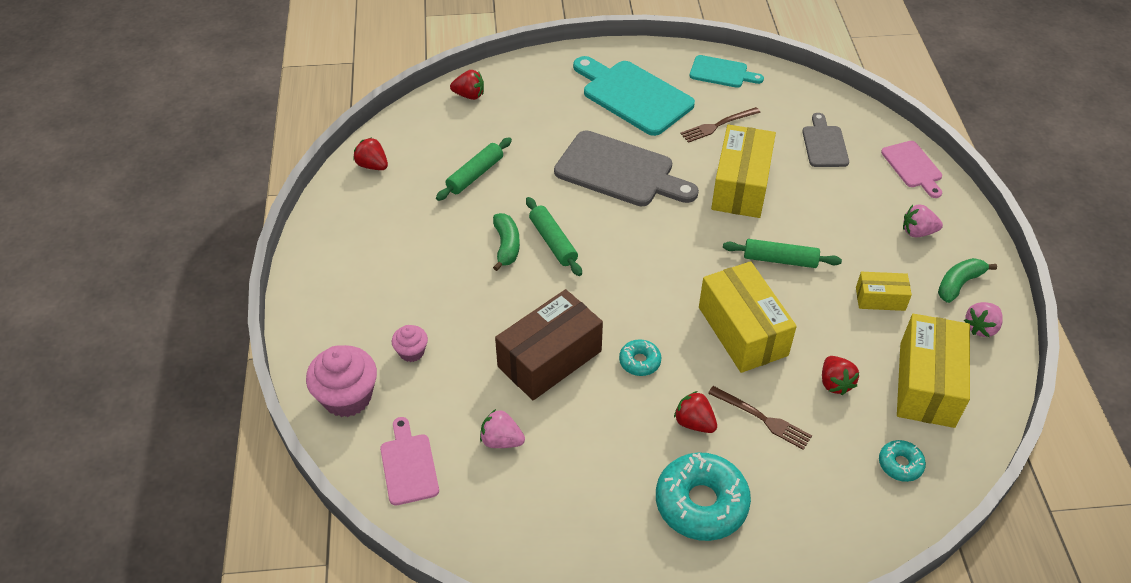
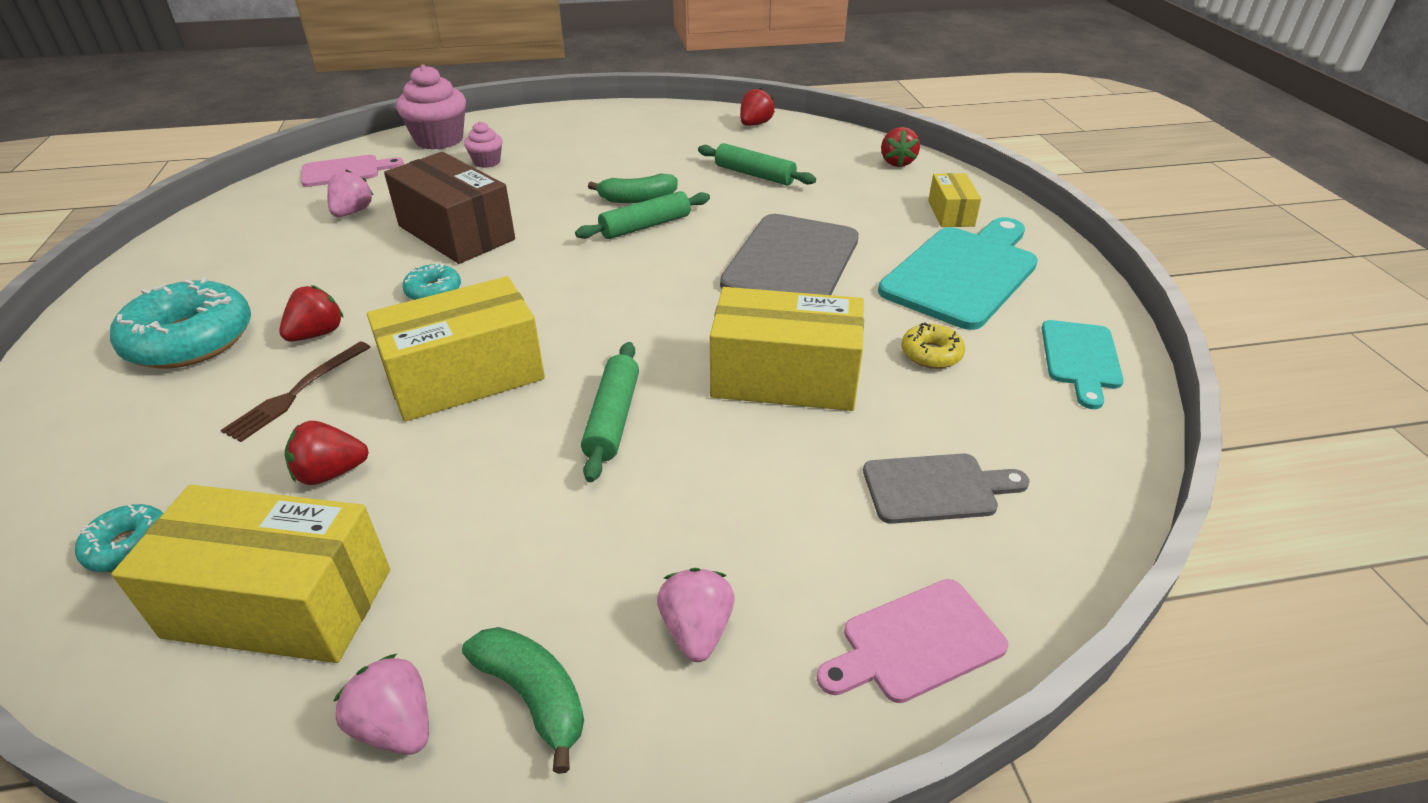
camera: 85 degrees right, 10 degrees down
(718, 125) = (931, 354): brown fork -> yellow donut
(880, 299) = (507, 547): yellow box -> yellow box (951, 213)

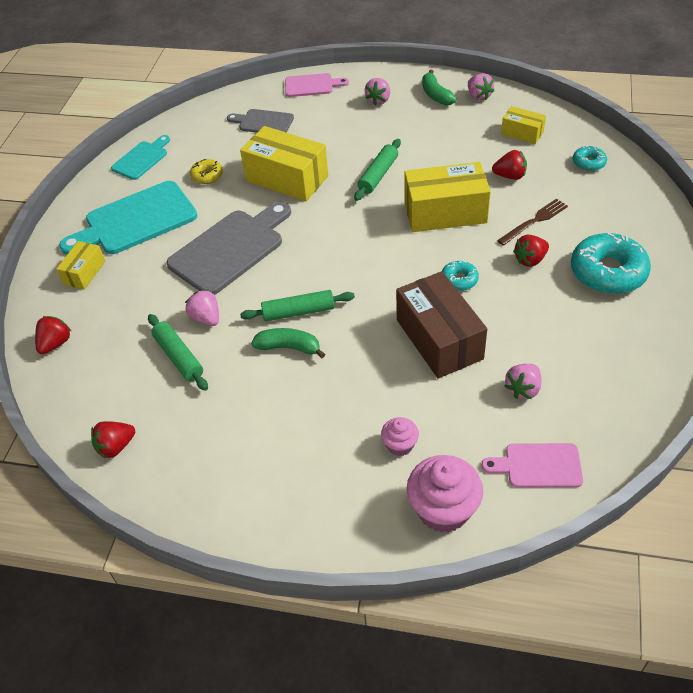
camera: 155 degrees left, 10 degrees up
(279, 603) = (522, 133): yellow box -> yellow box, size x0.53
(754, 204) = (206, 318): none -> pink strawberry

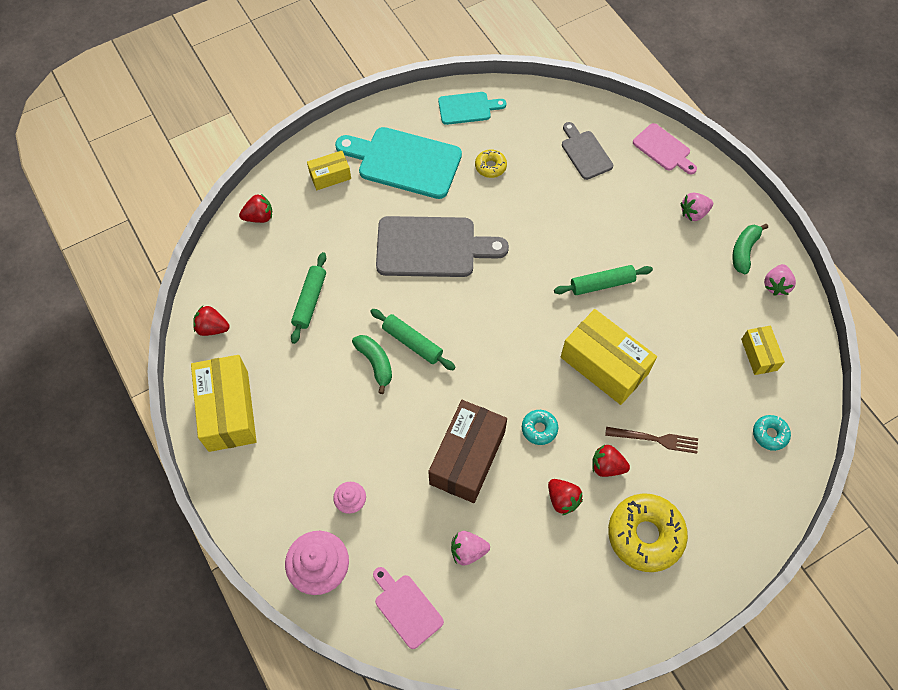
camera: 45 degrees right, 15 degrees up
(206, 318) = (356, 288): pink strawberry -> none
(287, 178) = (538, 223): yellow box -> yellow box (228, 411)
(510, 176) = (693, 383): red strawberry -> red strawberry (562, 499)
(608, 272) = (645, 535): turquoise donut -> yellow donut

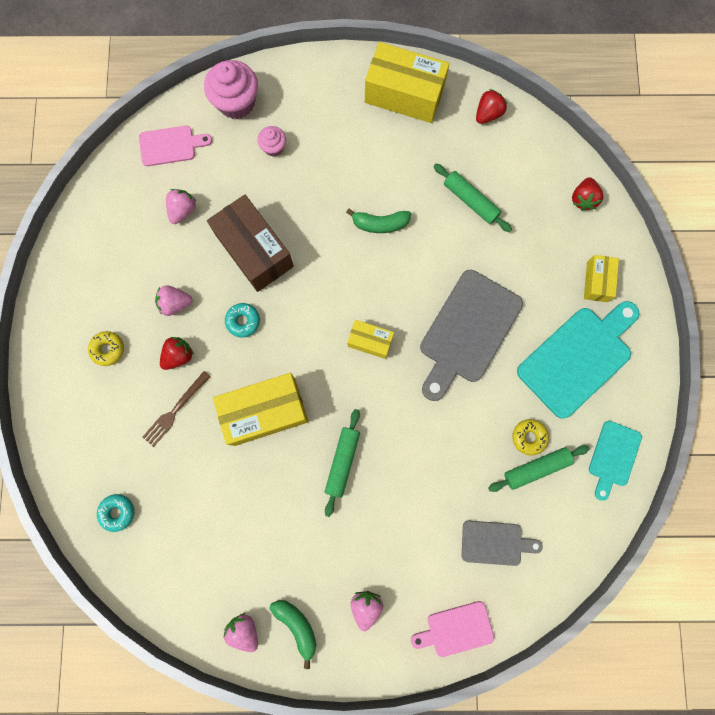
camera: 120 degrees right, 15 degrees up
(412, 342) = (381, 263): green rolling pin -> green rolling pin (536, 468)
(562, 499) = (175, 303): red strawberry -> pink strawberry
(645, 535) = (108, 349): yellow donut -> yellow donut, size x0.50
(759, 354) = (190, 559): yellow box -> yellow box (370, 341)

